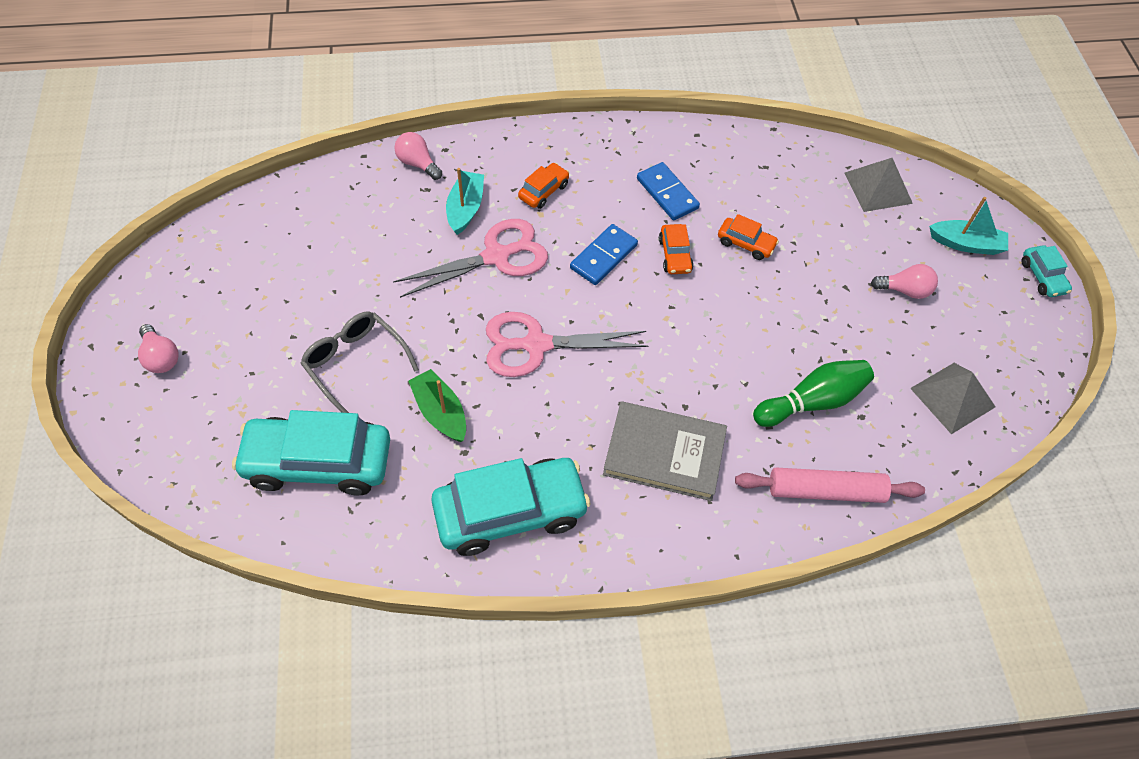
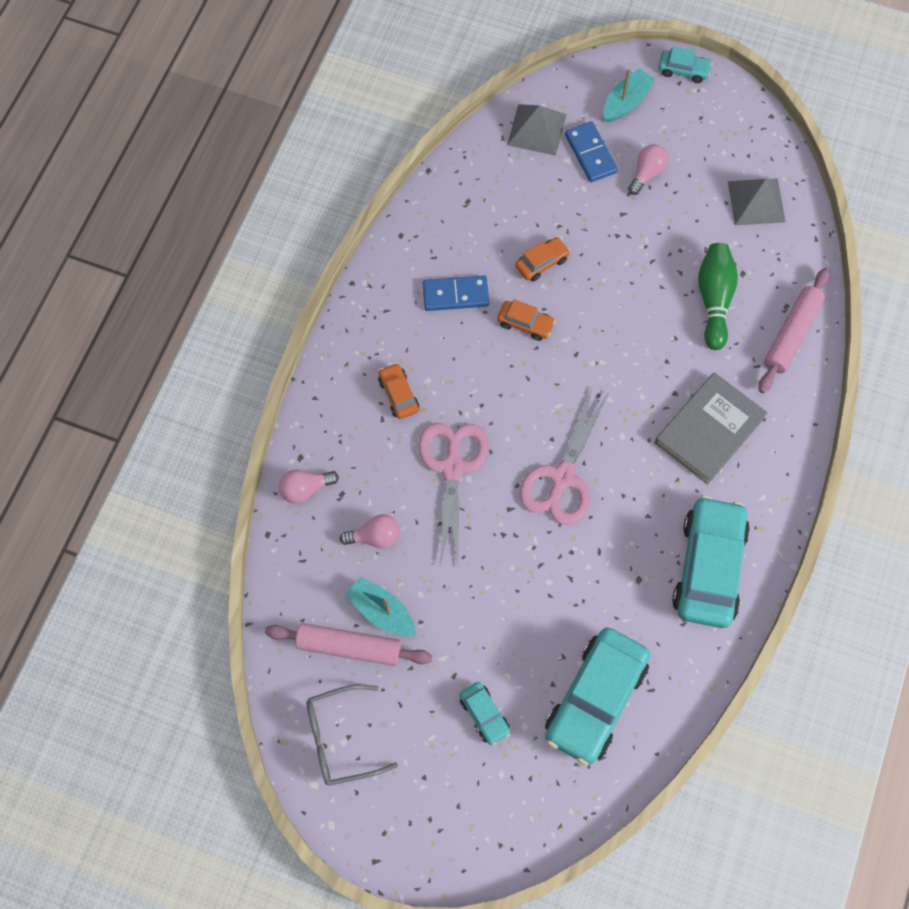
camera: 60 degrees left, 10 degrees up
(161, 357) = (420, 799): pink light bulb -> pink light bulb (375, 537)
(263, 375) = (484, 715): none -> turquoise car
(286, 249) = (349, 647): none -> pink rolling pin
(355, 363) = (509, 633): grey glasses -> grey glasses (340, 739)
(440, 412) = (592, 582): green boat -> none
(465, 208) = (383, 470): turquoise boat -> turquoise boat (382, 611)
(604, 257) = (498, 380): blue domino -> blue domino (590, 153)

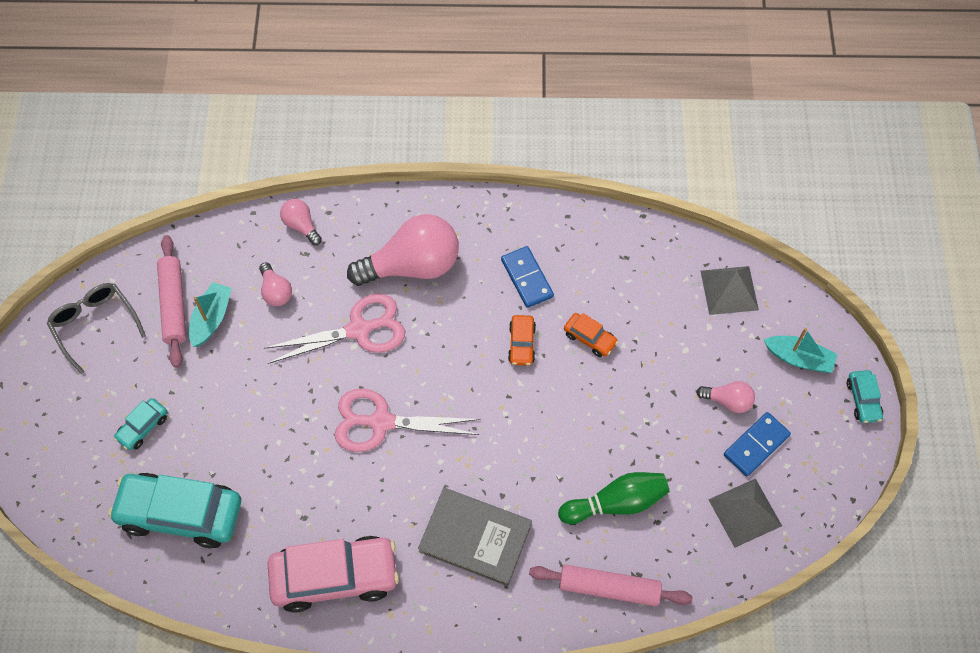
camera: 70 degrees right, 5 degrees down
(398, 394) = (412, 265): orange car -> pink light bulb
(590, 153) = (726, 344): blue domino -> blue domino (756, 445)
(708, 567) = (335, 577): turquoise car -> pink car

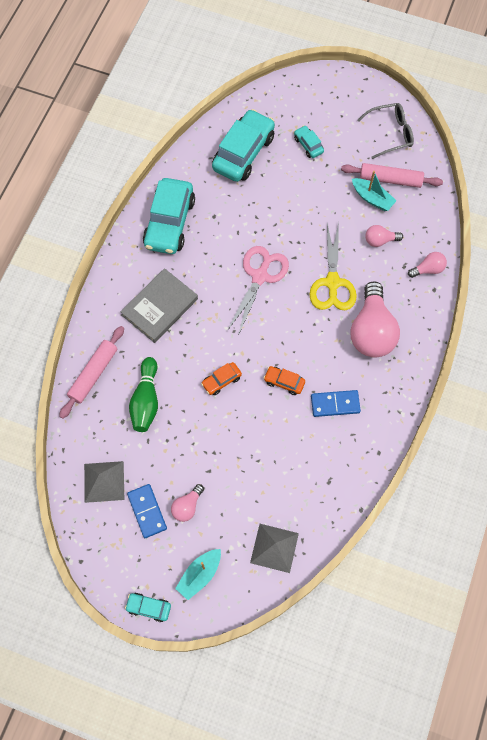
camera: 110 degrees right, 5 degrees up
(335, 577) = (169, 223): pink car -> turquoise car
(359, 330) = (332, 282): pink scissors -> yellow scissors
(590, 338) = (271, 429): orange car -> orange car (221, 380)

